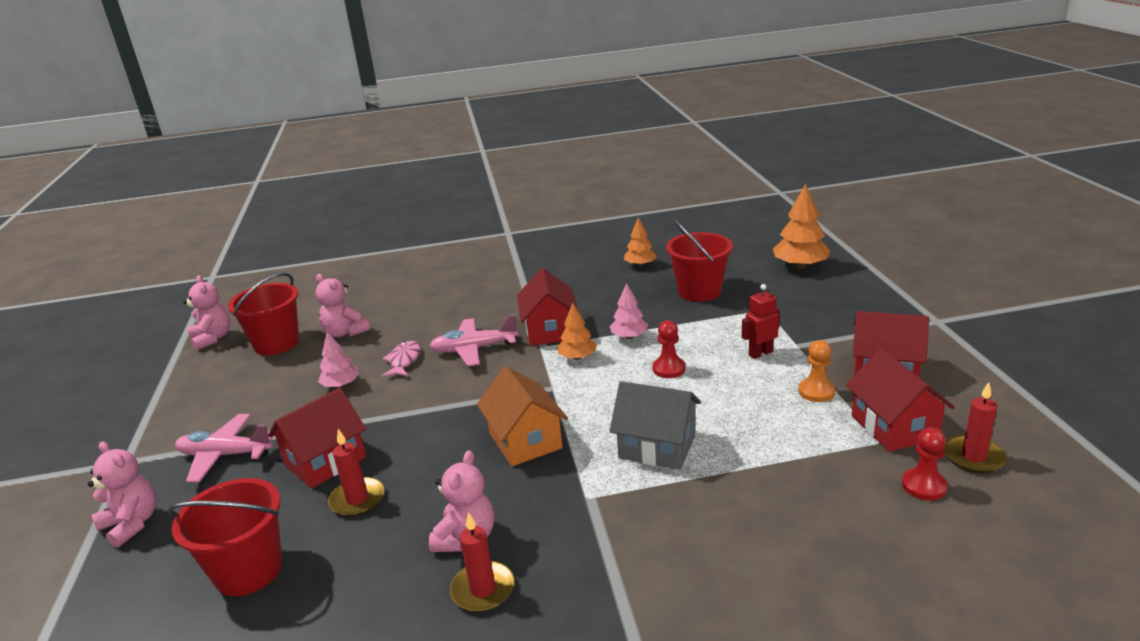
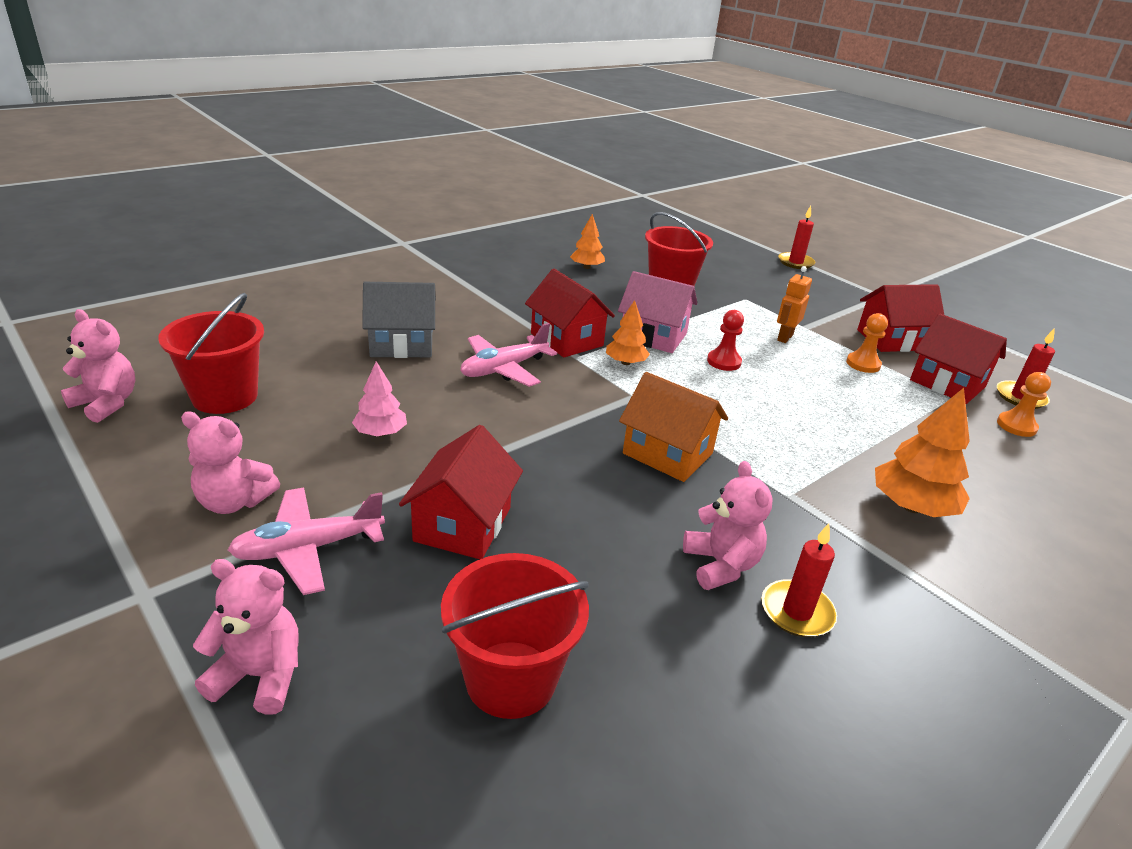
camera: 35 degrees left, 5 degrees up
(345, 333) = (314, 371): pink teddy bear -> pink teddy bear (234, 502)
(357, 499) = (554, 557): red candle -> red candle (795, 262)
(404, 361) = (432, 393): pink fish -> none
(629, 336) = (653, 336): pink tree -> pink house
(657, 447) = (794, 435): grey house -> grey house (402, 344)
(760, 353) = (784, 337): red robot -> orange robot
(800, 266) = (731, 259): orange tree -> orange tree (911, 507)
(923, 486) = (1016, 426): red pawn -> orange pawn

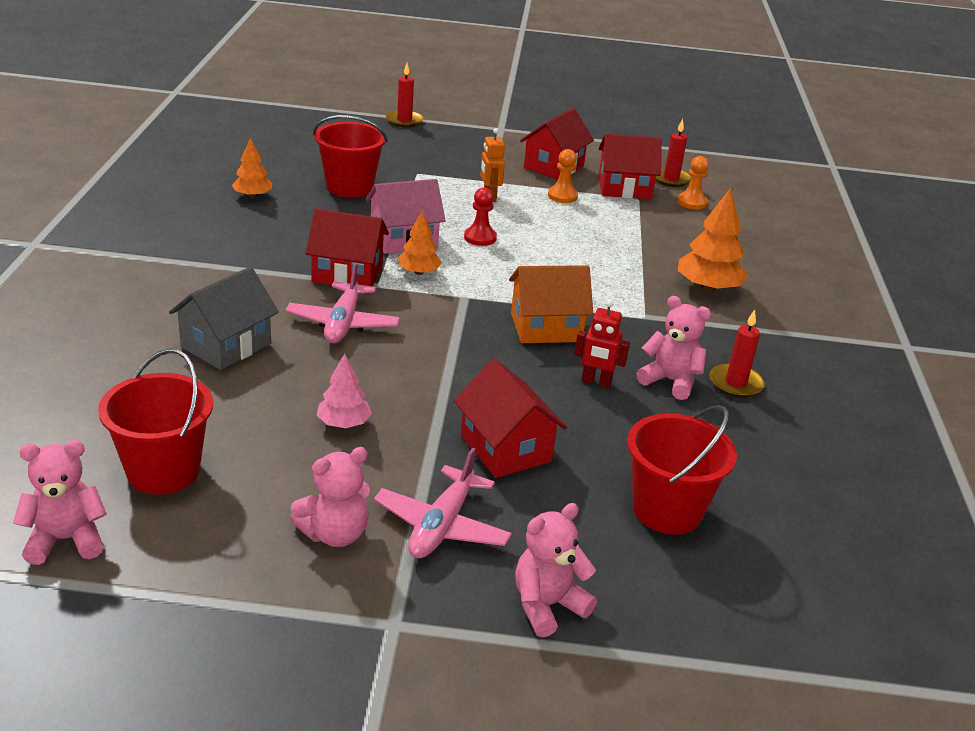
camera: 45 degrees left, 0 degrees up
(640, 521) = (596, 382): none -> red robot

